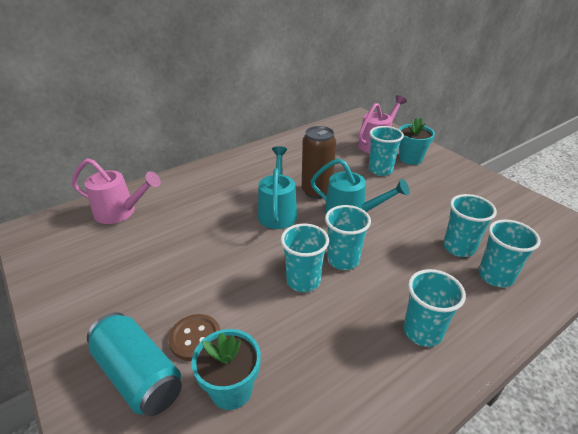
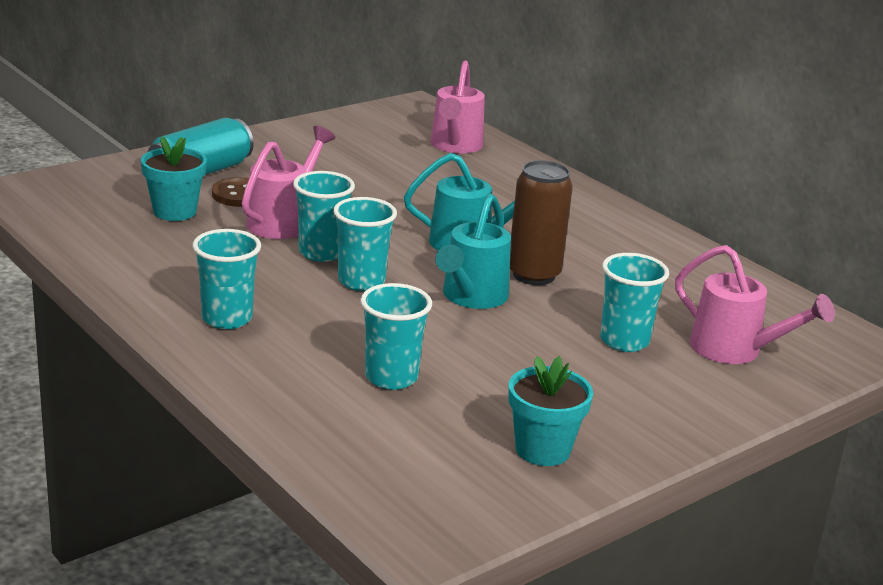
camera: 85 degrees right, 10 degrees down
(250, 305) = (283, 221): none -> pink watering can
(410, 159) = (683, 381): turquoise flower pot -> turquoise flower pot (542, 450)
(495, 276) = (323, 395): turquoise cup -> none

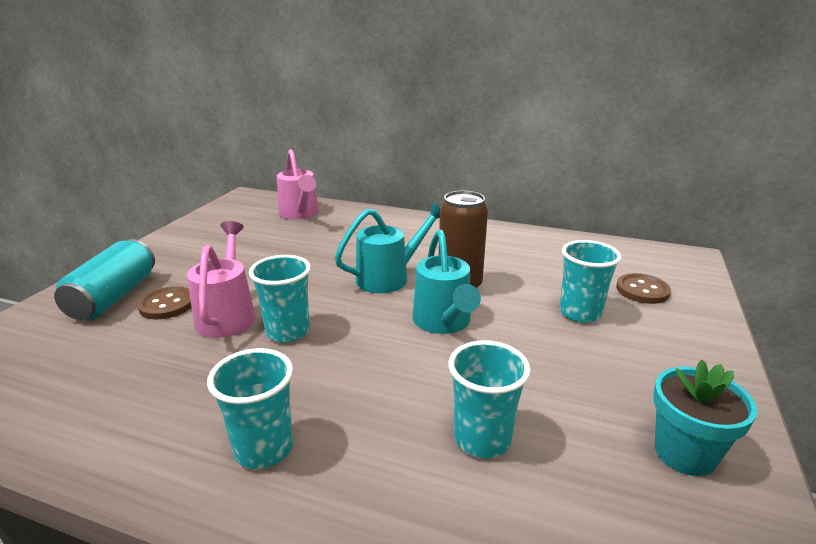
camera: 30 degrees left, 0 degrees up
(174, 211) = (114, 344): turquoise flower pot -> none
(361, 281) = (348, 345): turquoise cup -> none
(735, 350) = (642, 290): pink watering can -> brown button

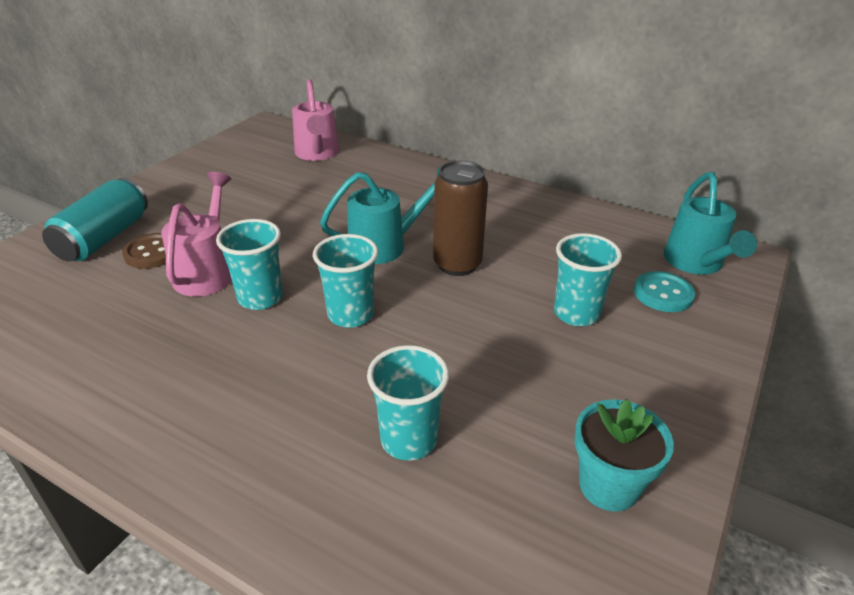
camera: 10 degrees right, 10 degrees up
(264, 449) = (201, 418): turquoise cup -> turquoise cup (350, 315)
(443, 323) = (422, 307): turquoise watering can -> turquoise watering can (696, 263)
(642, 290) = (663, 294): brown button -> turquoise button

